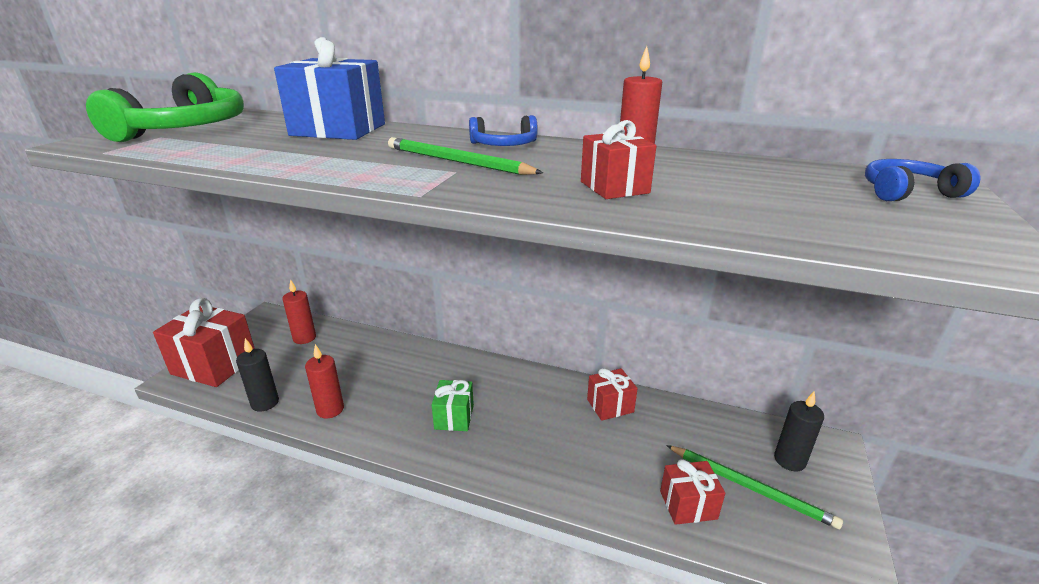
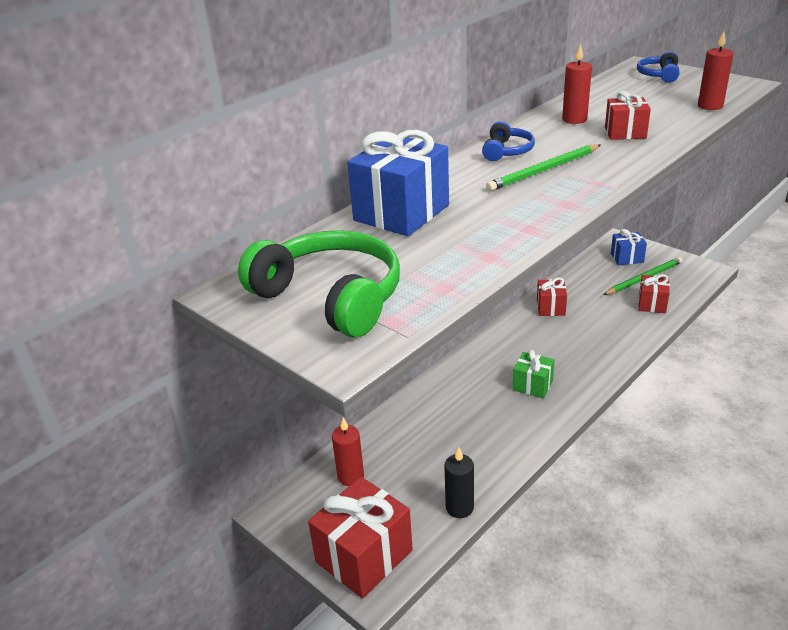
camera: 65 degrees left, 5 degrees up
(330, 409) = (491, 460): red candle -> red candle (710, 106)
(789, 460) = (627, 258): black candle -> blue gift

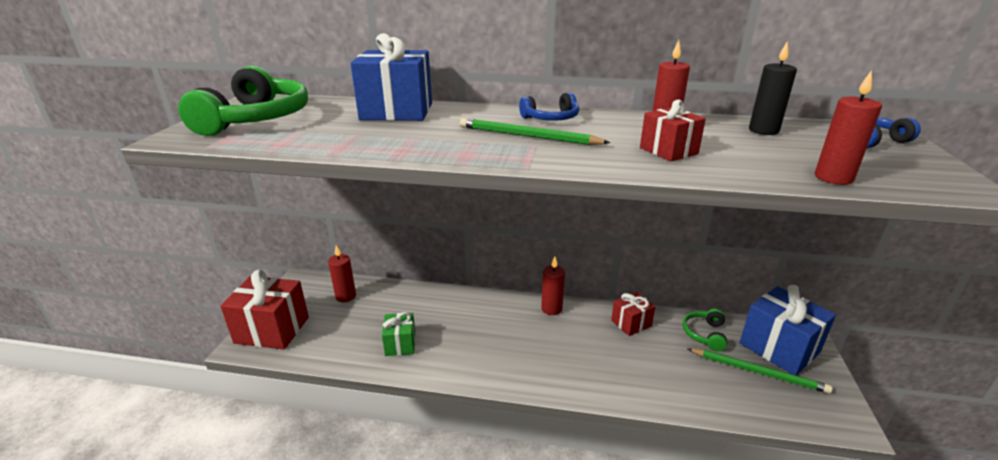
camera: 55 degrees right, 5 degrees down
(459, 507) = (337, 357): black candle -> black candle (763, 130)
(497, 341) = (551, 309): none -> red candle
(532, 385) = (509, 348): green gift -> green gift (400, 344)
(590, 280) = (705, 334): none -> green headphones
(627, 258) = (779, 348): blue gift -> blue gift, size x1.80
(652, 304) = (718, 392): red gift -> none

